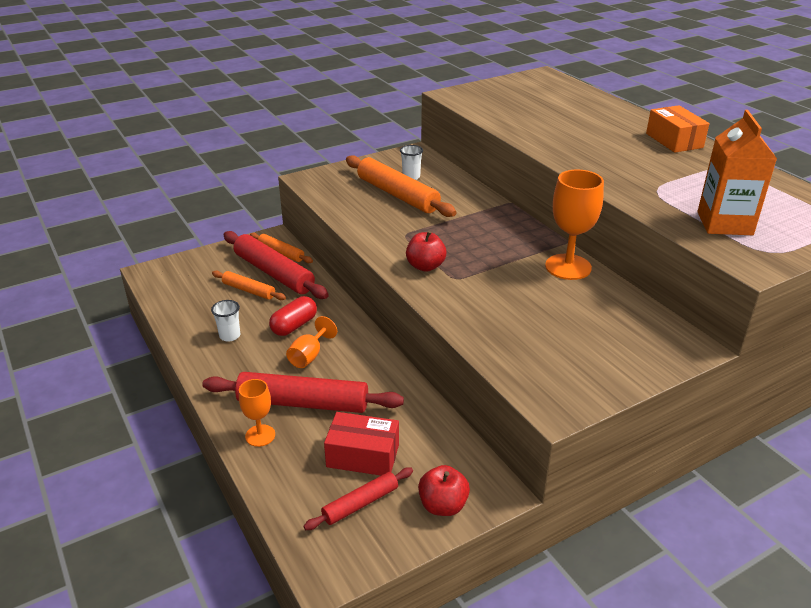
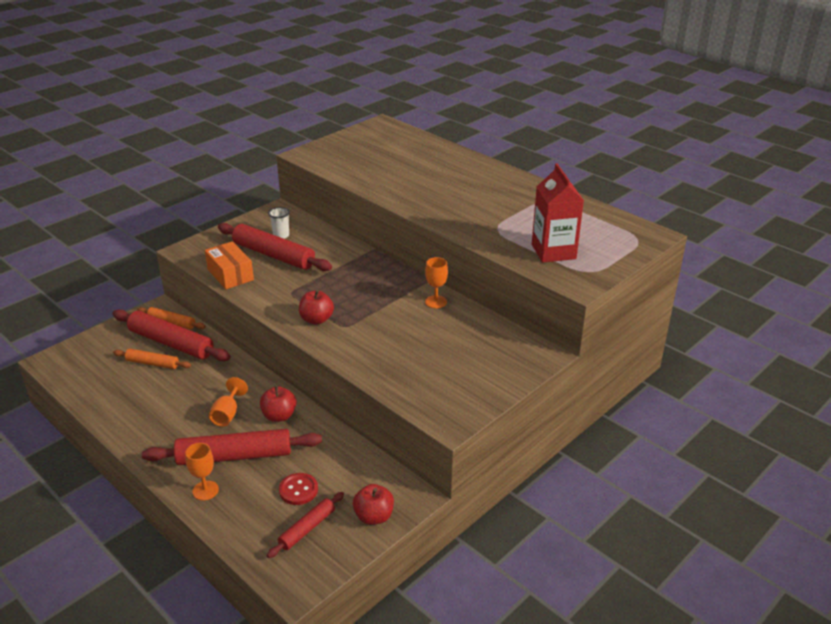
camera: 15 degrees left, 0 degrees up
(230, 336) = (149, 408): white cup -> none
(294, 326) = (205, 389): red capsule -> none
(363, 456) = (298, 490): red box -> red button
(364, 367) = (279, 416): none -> red apple
(398, 195) = (274, 255): orange rolling pin -> red rolling pin
(568, 267) = (436, 302): orange goblet -> orange goblet, size x0.57
(674, 140) = (503, 179): orange box -> orange box (230, 274)
(724, 223) = (553, 251): orange carton -> red carton

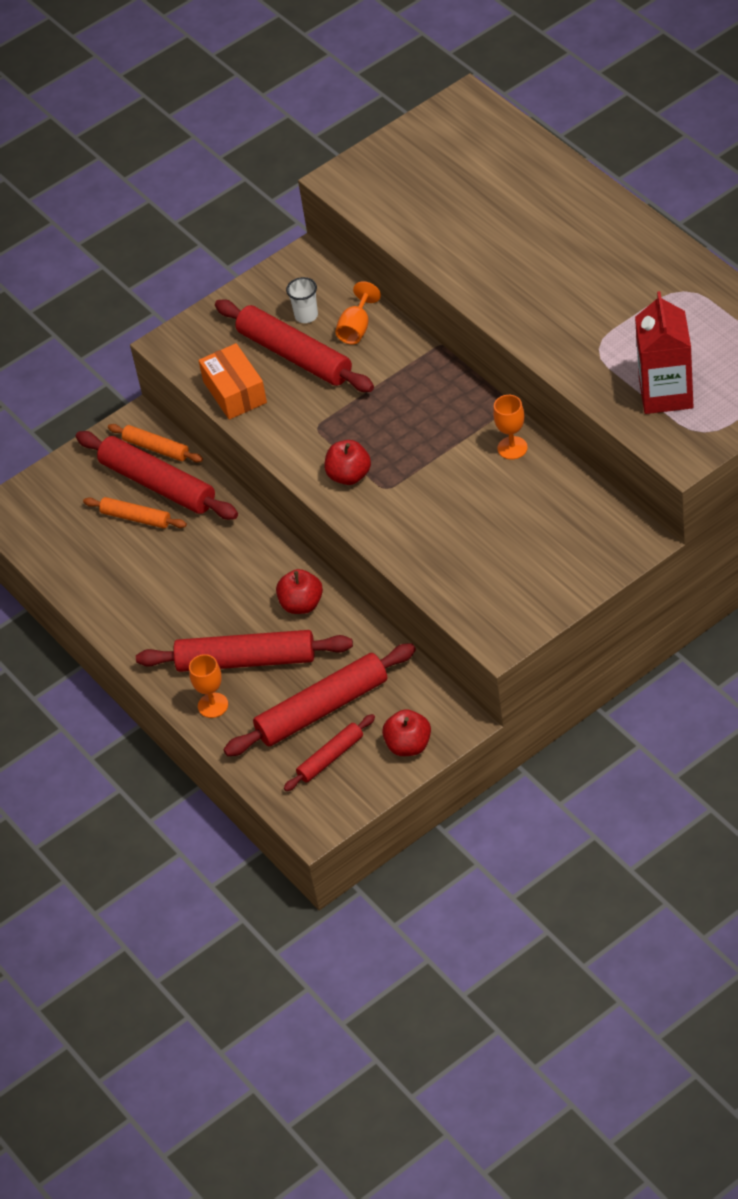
camera: 15 degrees right, 15 degrees up
(227, 414) = (236, 600): orange goblet -> orange goblet (357, 328)
(298, 490) = (322, 709): red button -> red rolling pin

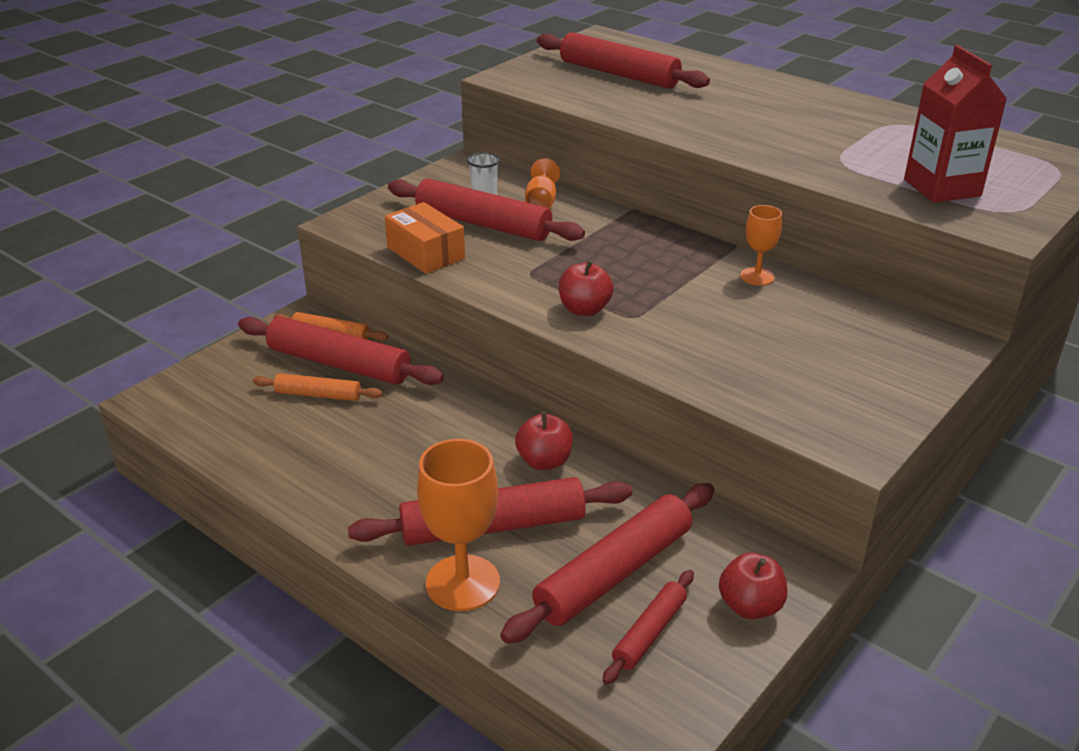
camera: 20 degrees left, 15 degrees down
(213, 705) = (463, 583): orange goblet -> orange goblet, size x1.76
(455, 181) = (618, 74): none -> red rolling pin

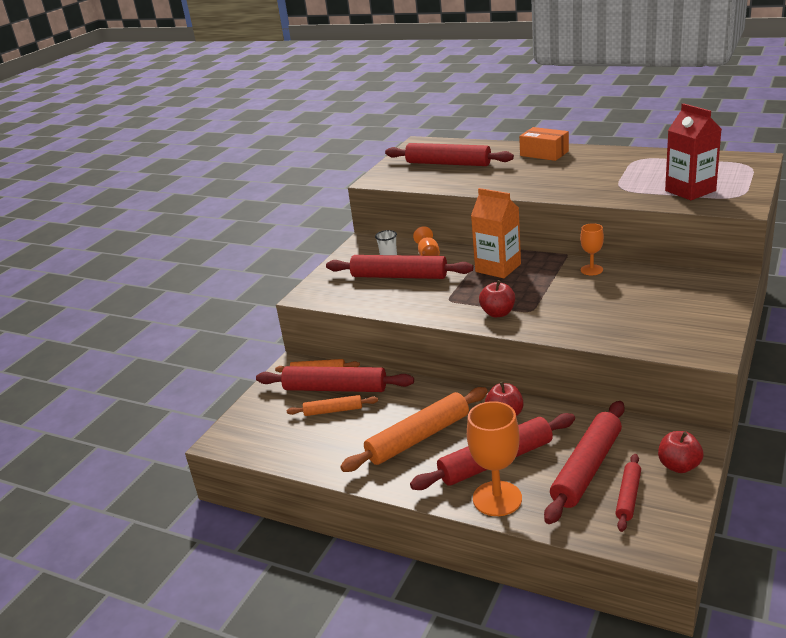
camera: 10 degrees left, 5 degrees down
(408, 463) = (418, 437): none -> orange rolling pin
(426, 253) = (373, 302): orange box -> orange box (544, 153)
(626, 243) = (498, 268): none -> orange carton

